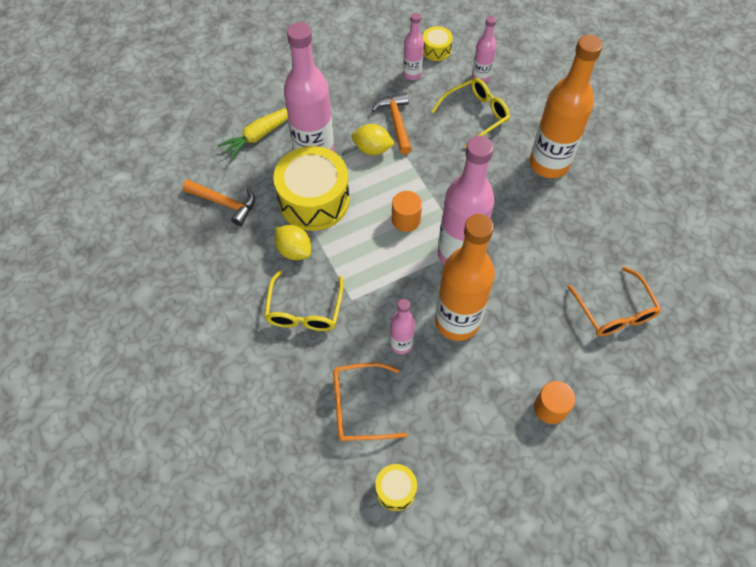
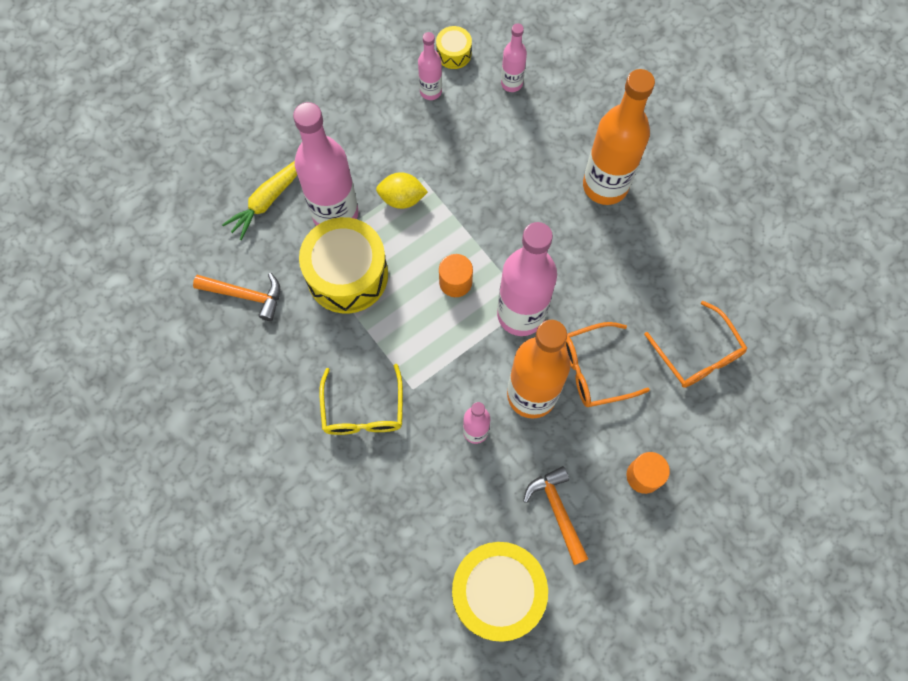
camera: 10 degrees left, 10 degrees up
(294, 250) = (337, 341): yellow lemon -> none
(359, 407) = (443, 510): orange glasses -> orange glasses (594, 370)
(395, 490) = (497, 593): yellow drum -> yellow drum, size x2.13
(396, 122) = (423, 159): orange hammer -> orange hammer (557, 511)
(475, 115) = (513, 135): yellow glasses -> none

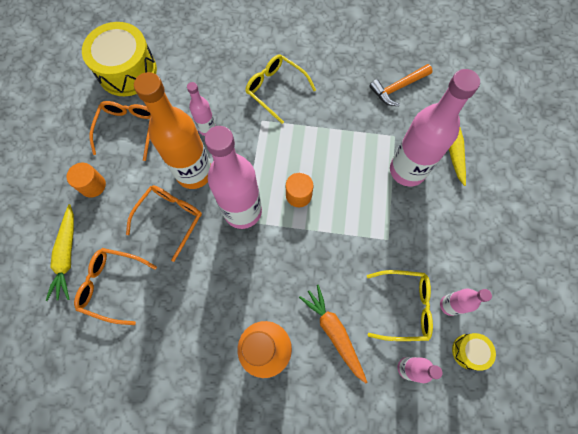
camera: 135 degrees right, 0 degrees up
(347, 275) = (361, 144): yellow drum -> none
(402, 198) = (383, 215): yellow lemon -> none
(466, 121) = (404, 306): none -> yellow glasses
(541, 153) = (334, 332): none -> orange carrot
(557, 511) = (128, 129): orange hammer -> orange glasses
(721, 422) = (67, 255): none -> yellow carrot

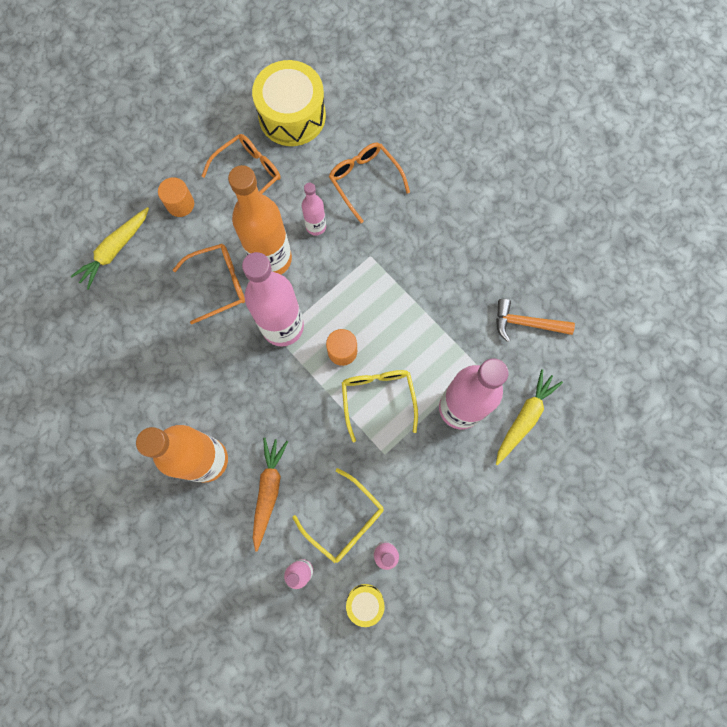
camera: 40 degrees right, 5 degrees up
(112, 285) = (129, 304): orange glasses -> orange glasses (364, 180)
(275, 89) = (409, 235): yellow glasses -> yellow glasses (378, 398)

